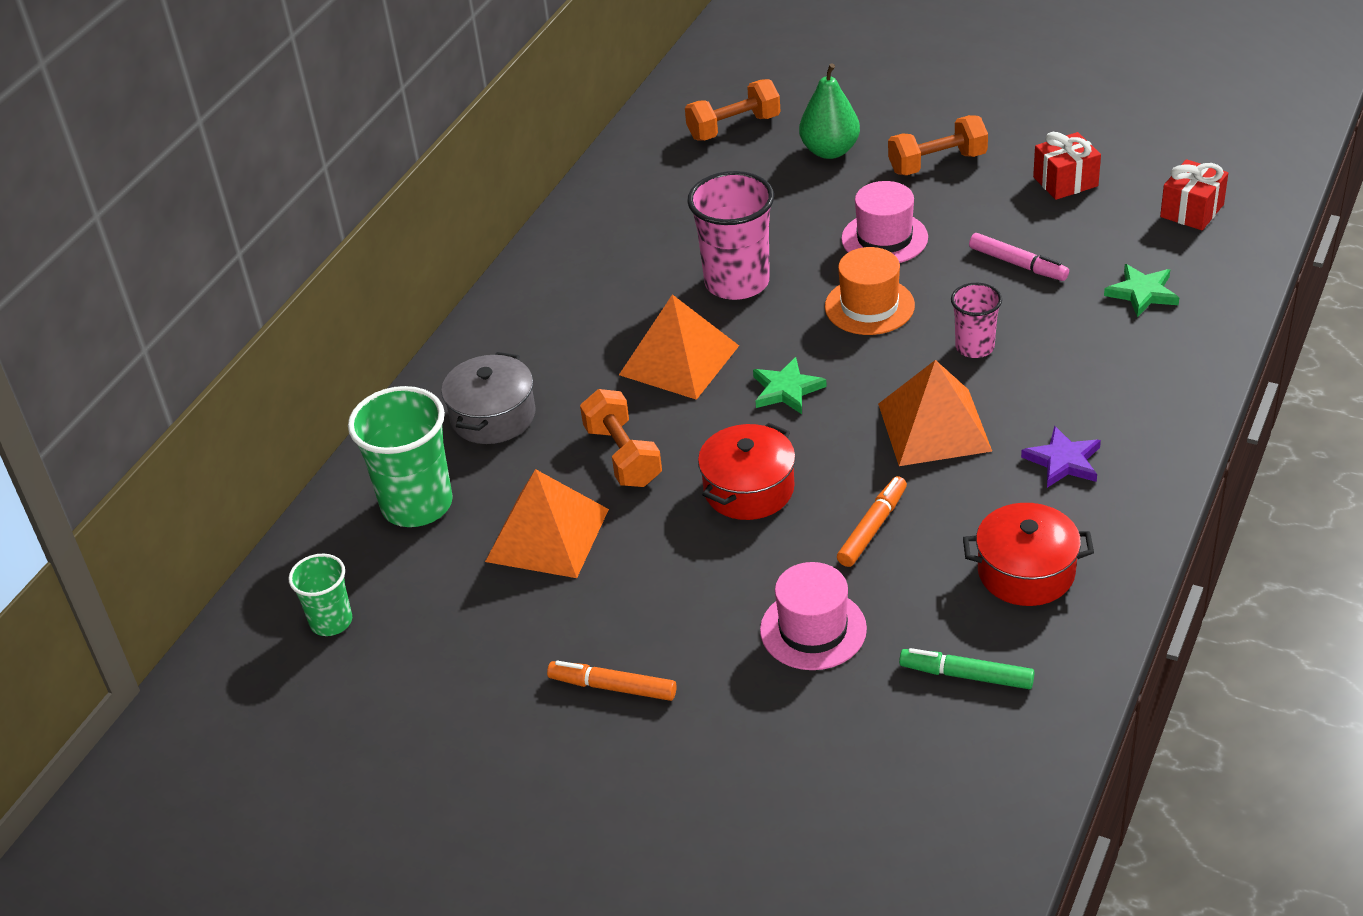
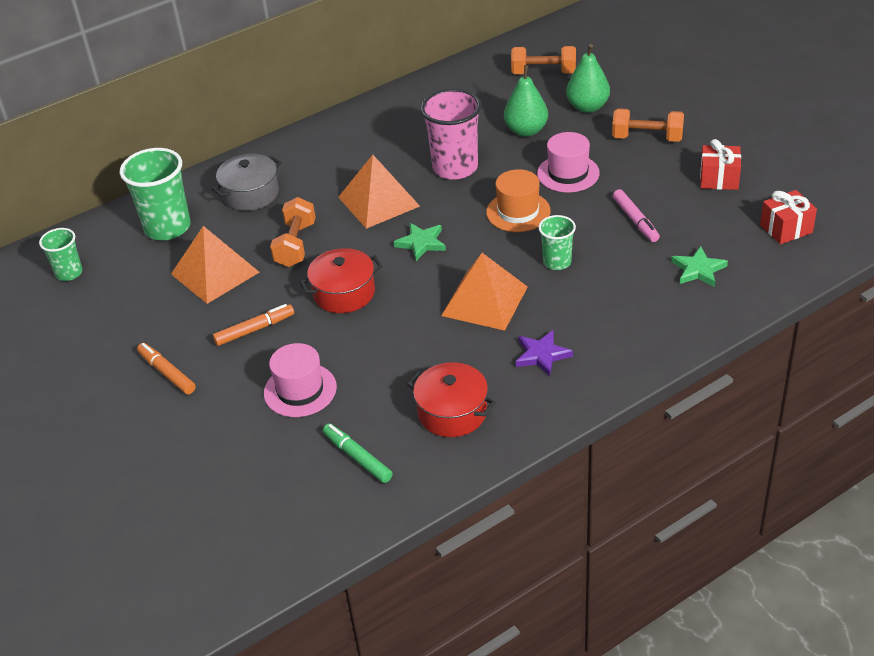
camera: 30 degrees right, 0 degrees up
(782, 205) = (526, 131): none -> green pear
(872, 528) = (390, 346): orange marker -> orange marker (254, 329)
(974, 347) = (557, 262): pink cup -> green cup

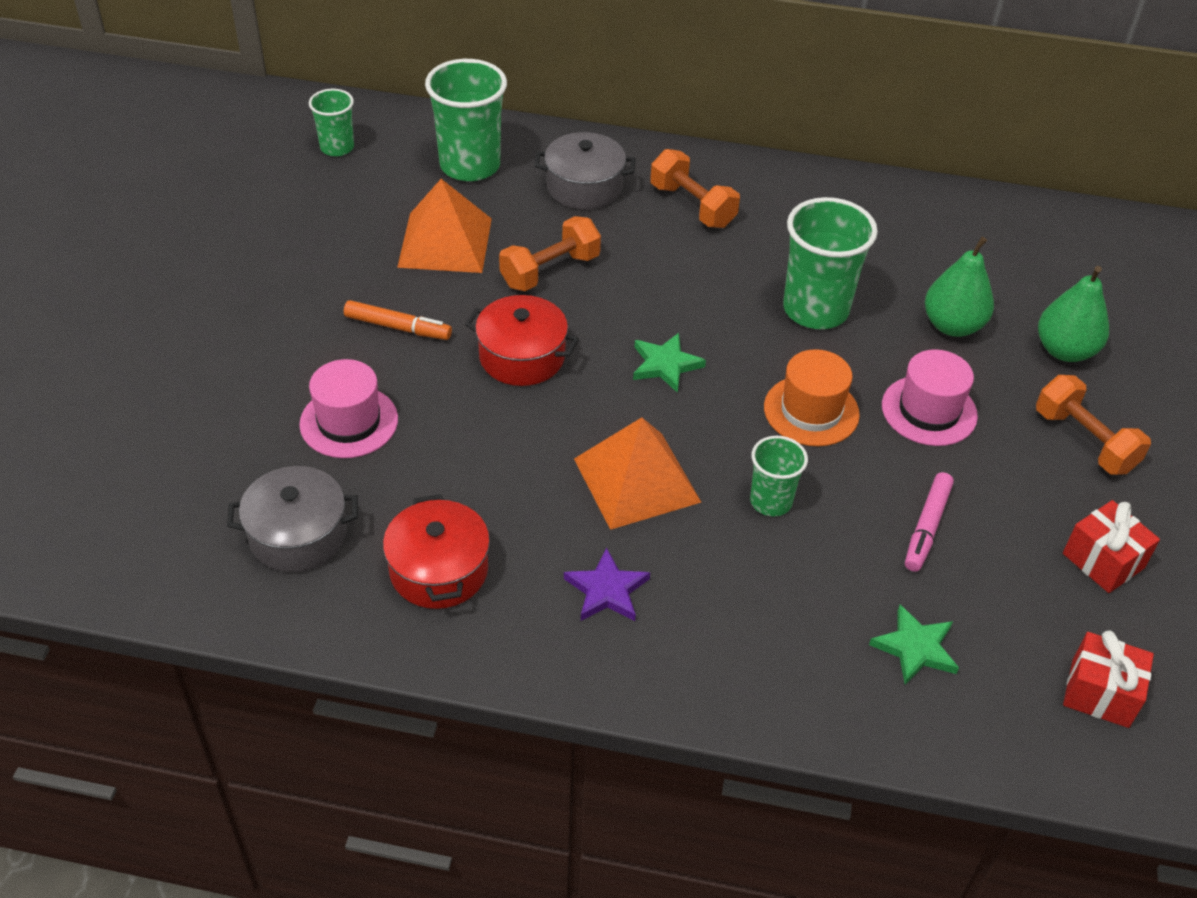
camera: 40 degrees right, 5 degrees up
(167, 373) = (275, 307): orange marker -> none
(357, 457) = (298, 535): green marker -> grey pot
(378, 201) = (688, 286): orange pyramid -> none
(455, 168) = (815, 309): pink cup -> green cup
(543, 73) = (1070, 273): orange dumbbell -> orange dumbbell (692, 206)

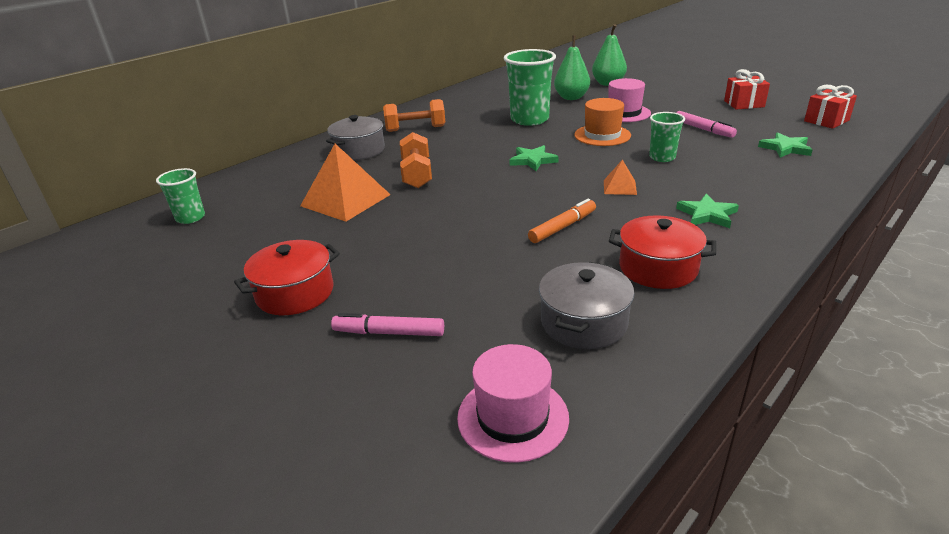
camera: 55 degrees left, 15 degrees down
(213, 398) = (389, 333): none -> pink marker
(349, 422) = (480, 273): pink hat -> pink hat (512, 417)
(398, 327) = (405, 233): orange marker -> orange marker (562, 227)
(470, 165) = (287, 177): green cup -> none
(522, 357) = (482, 198): red pot -> red pot (295, 293)
(606, 590) = (707, 214): purple star -> green star
(636, 480) = (619, 187): orange pyramid -> orange pyramid, size x0.49
(1084, 441) = (667, 92): orange dumbbell -> none

